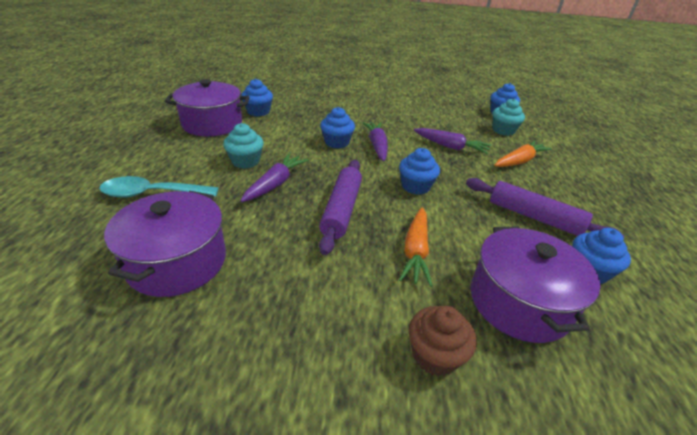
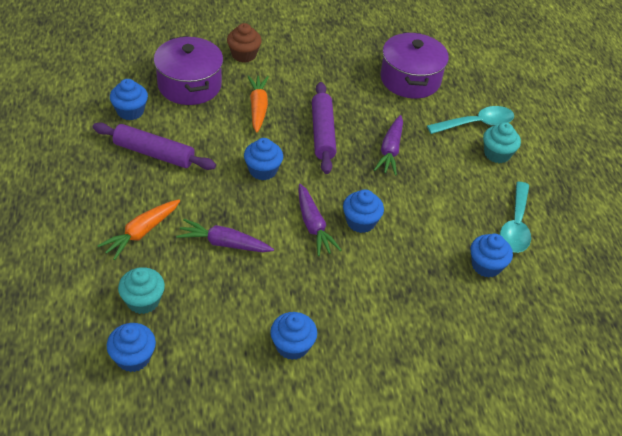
camera: 165 degrees right, 10 degrees up
(212, 124) = (515, 226): purple pot -> turquoise spoon
(245, 161) = (434, 173): turquoise cupcake -> turquoise cupcake (497, 154)
(405, 104) = (292, 346): none -> blue cupcake

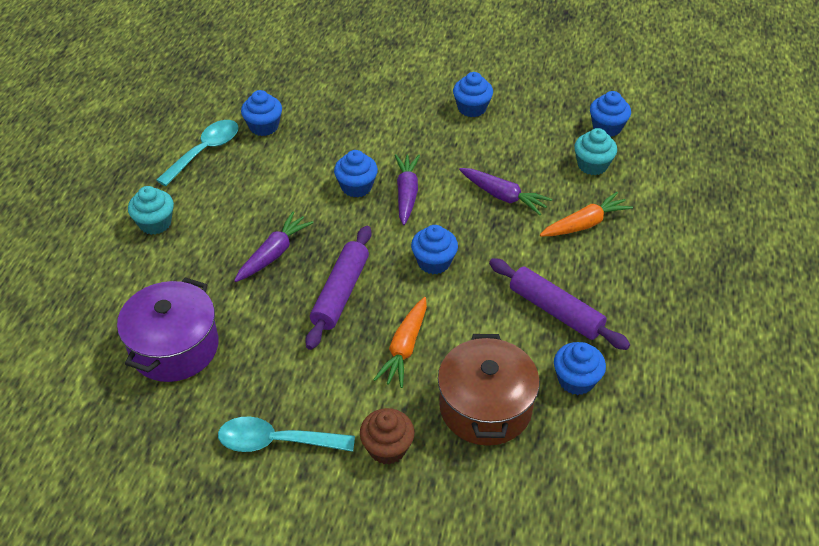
camera: 155 degrees left, 0 degrees up
(189, 85) = (485, 407): purple pot -> brown pot
(476, 124) = (144, 264): turquoise spoon -> turquoise spoon (276, 441)

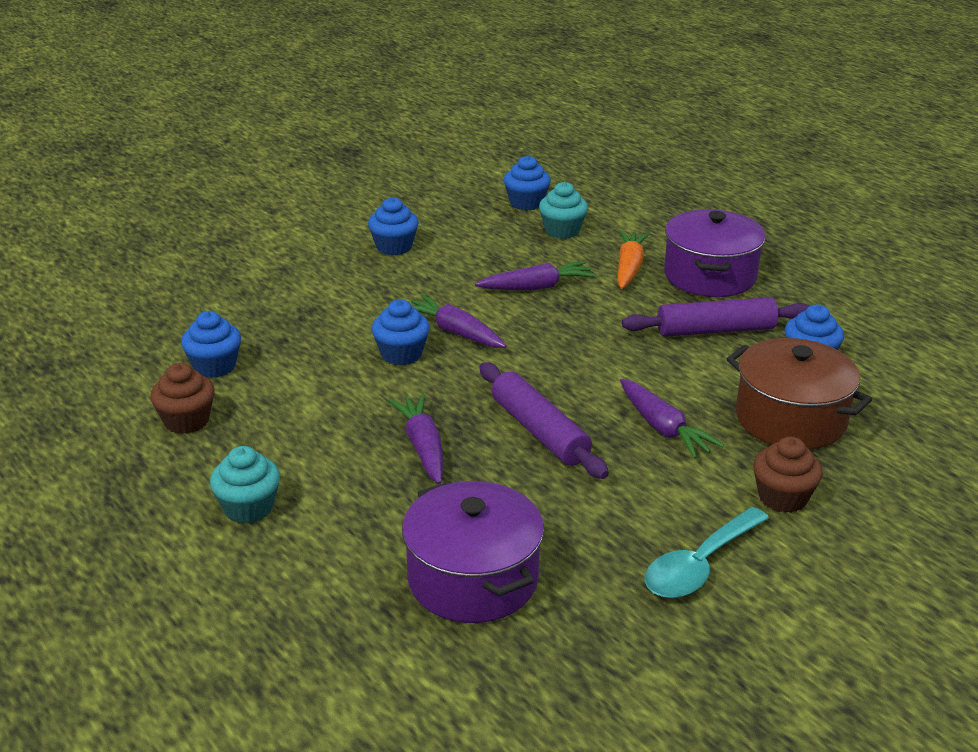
camera: 50 degrees left, 15 degrees down
(205, 151) = (186, 421): turquoise spoon -> brown cupcake
(404, 348) = (663, 428): orange carrot -> purple carrot
(434, 262) = (571, 360): blue cupcake -> none
(627, 269) = (710, 276): none -> purple pot

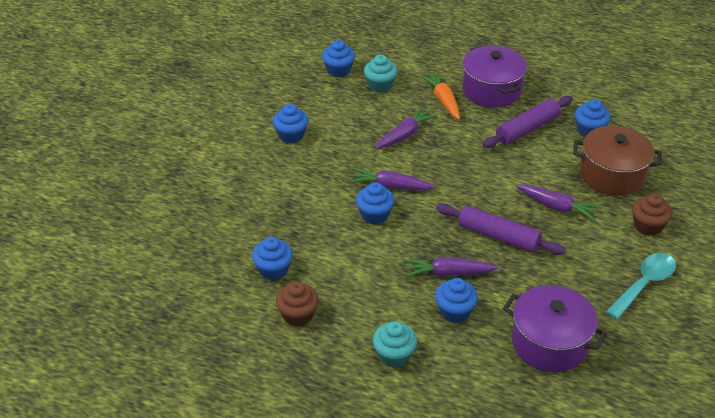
camera: 30 degrees left, 10 degrees up
(383, 491) = (455, 311): none -> blue cupcake
(423, 447) = (447, 273): purple carrot -> purple carrot turned 45 degrees counterclockwise
(699, 566) = (644, 284): turquoise spoon -> turquoise spoon turned 150 degrees counterclockwise

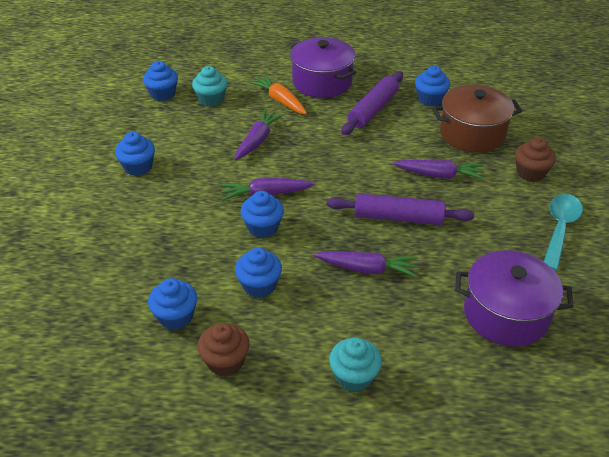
camera: 20 degrees left, 0 degrees up
(447, 273) = (367, 269): purple carrot -> purple carrot turned 150 degrees counterclockwise
(455, 311) = (394, 308): blue cupcake -> blue cupcake (259, 285)

